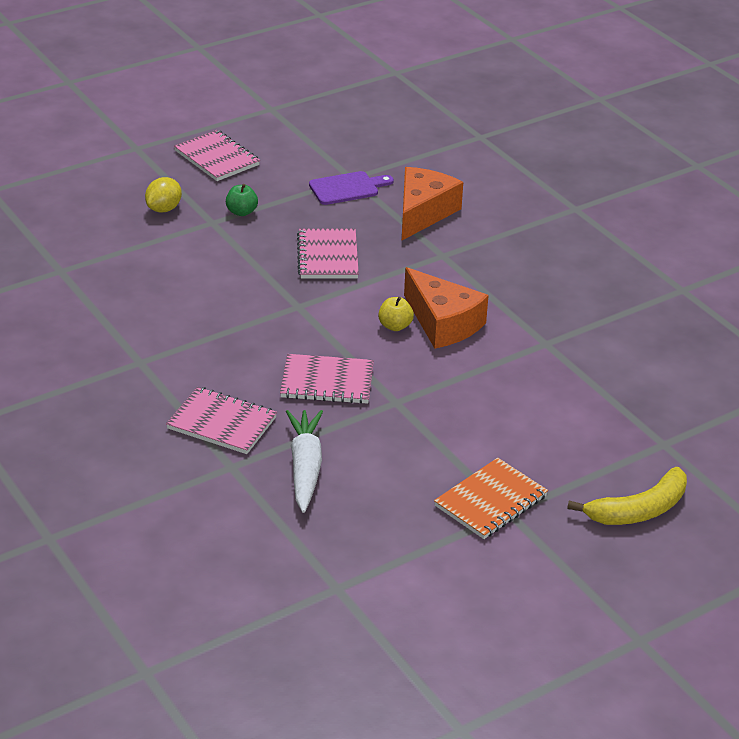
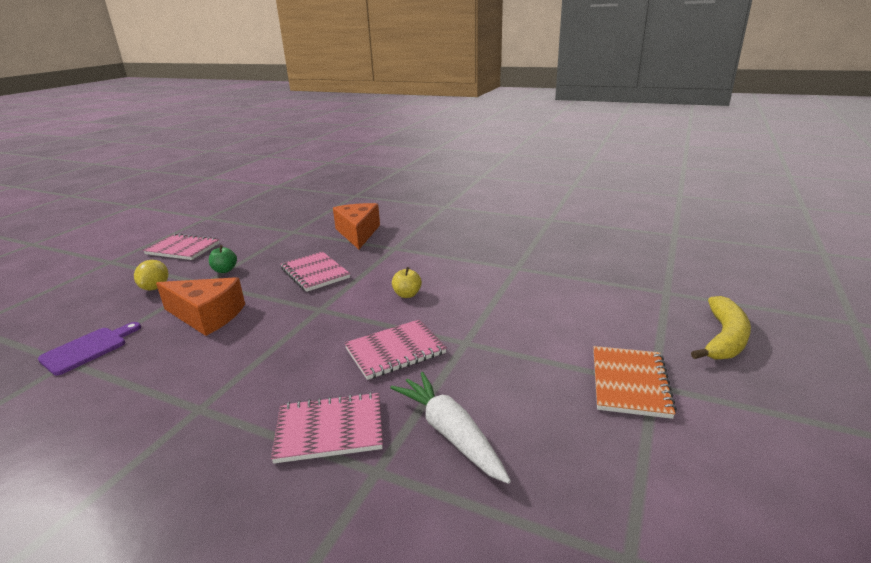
camera: 30 degrees left, 10 degrees down
(347, 188) = (294, 237): purple cutting board -> purple cutting board (88, 349)
(443, 323) = (438, 281): orange cheese -> orange cheese (207, 316)

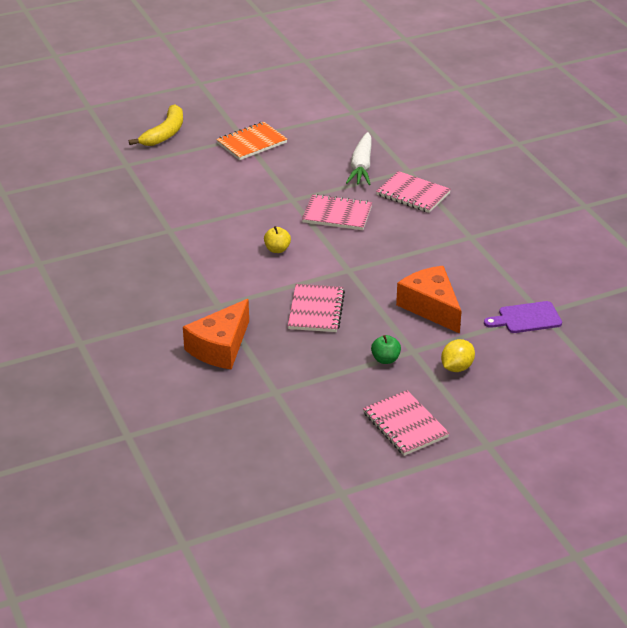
camera: 140 degrees left, 10 degrees up
(724, 338) = (165, 133): yellow banana -> yellow banana turned 135 degrees clockwise

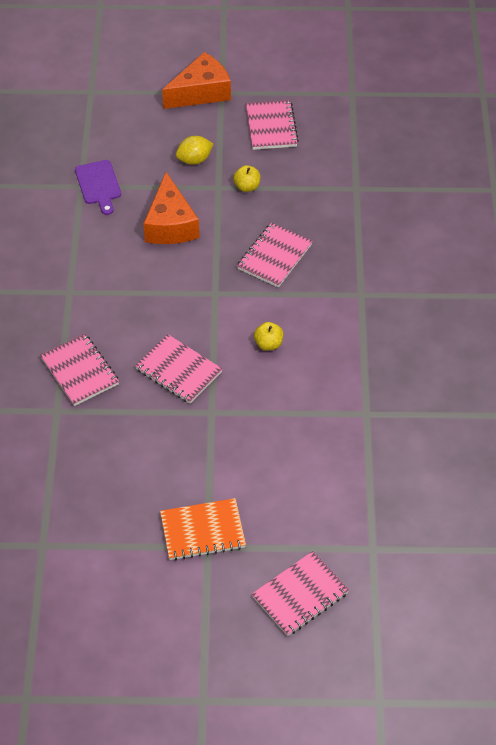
camera: 155 degrees left, 15 degrees up
(165, 133) = (300, 595): yellow banana -> pink notebook
(220, 347) = (381, 247): orange cheese -> orange cheese (201, 92)
(361, 167) = (103, 436): white carrot -> none
(385, 359) = (247, 187): green apple -> yellow apple
(526, 318) = (98, 185): purple cutting board -> purple cutting board turned 60 degrees clockwise

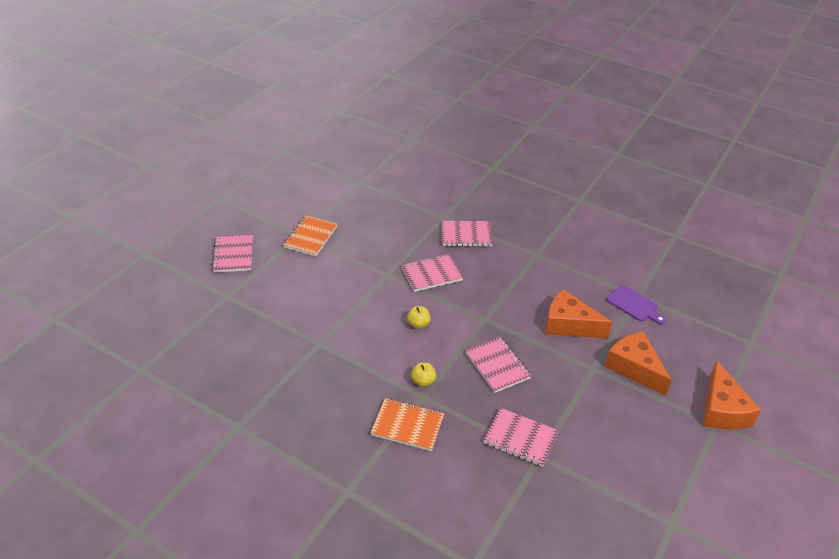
camera: 120 degrees right, 10 degrees down
(98, 185) = (634, 305): purple cutting board -> purple cutting board turned 150 degrees counterclockwise
(194, 160) = (634, 368): yellow lemon -> orange cheese
(247, 187) = (584, 385): yellow apple -> yellow apple (423, 381)
(271, 126) = (652, 436): pink notebook -> pink notebook (520, 438)
(404, 289) = (407, 426): none -> orange notebook

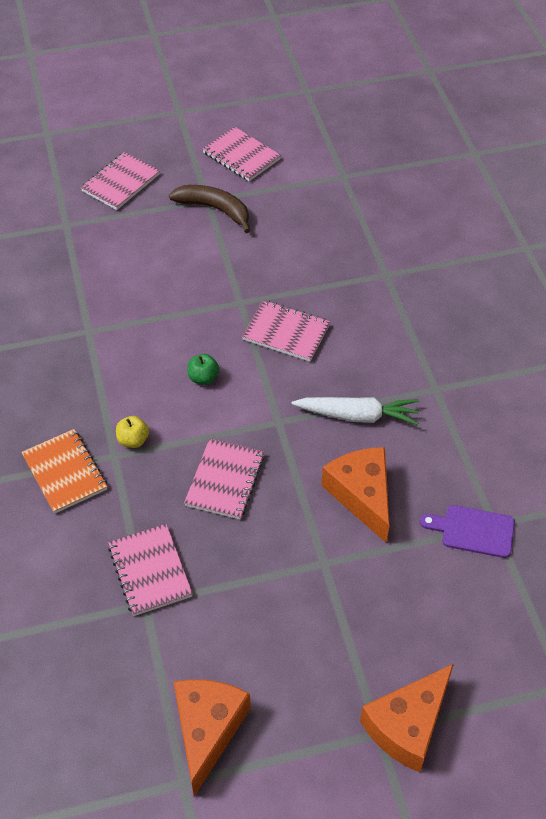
camera: 45 degrees right, 10 degrees up
(310, 237) = (215, 209): orange notebook -> brown banana
(418, 324) = (203, 378): yellow apple -> green apple
(466, 235) = (382, 312): pink notebook -> pink notebook (241, 156)
(518, 290) = (357, 416): none -> white carrot
(634, 305) = (473, 531): purple cutting board -> purple cutting board turned 105 degrees clockwise
(634, 368) = (370, 599): orange cheese -> orange cheese (207, 730)

